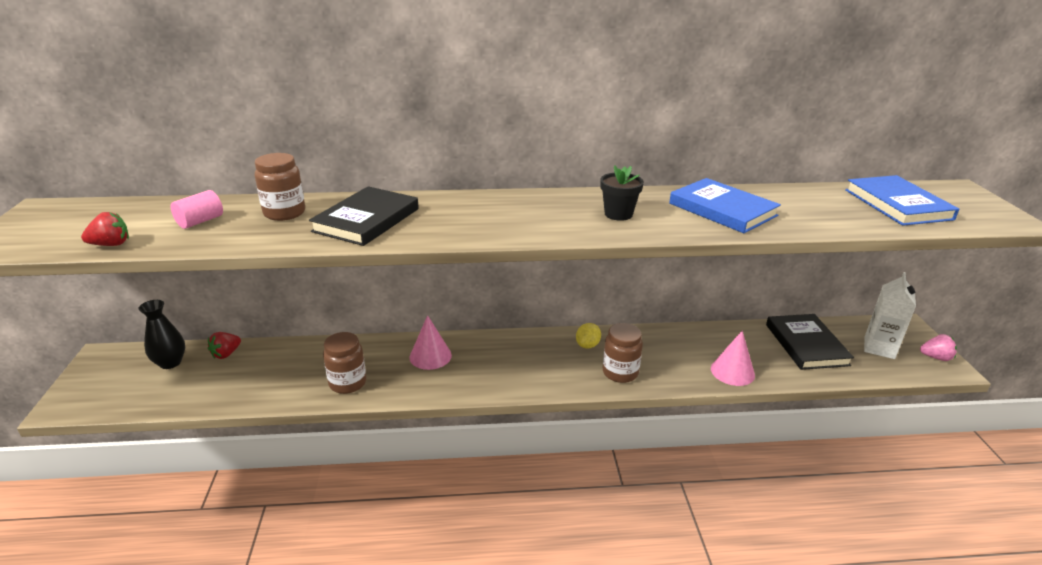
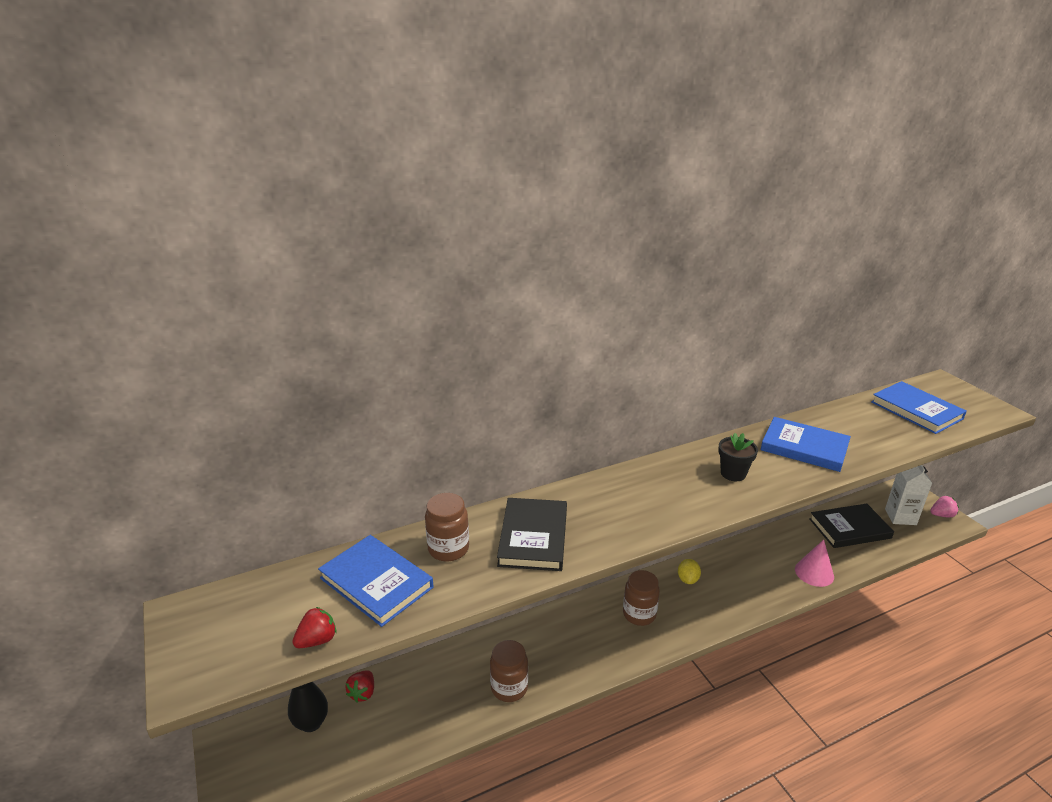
camera: 20 degrees left, 0 degrees up
(200, 221) = (376, 583): pink cylinder -> blue book
(430, 356) = (563, 633): pink cone -> none
(620, 372) = (732, 601): brown jar -> brown jar (639, 614)
(806, 344) = (849, 528): black book -> black book turned 75 degrees counterclockwise

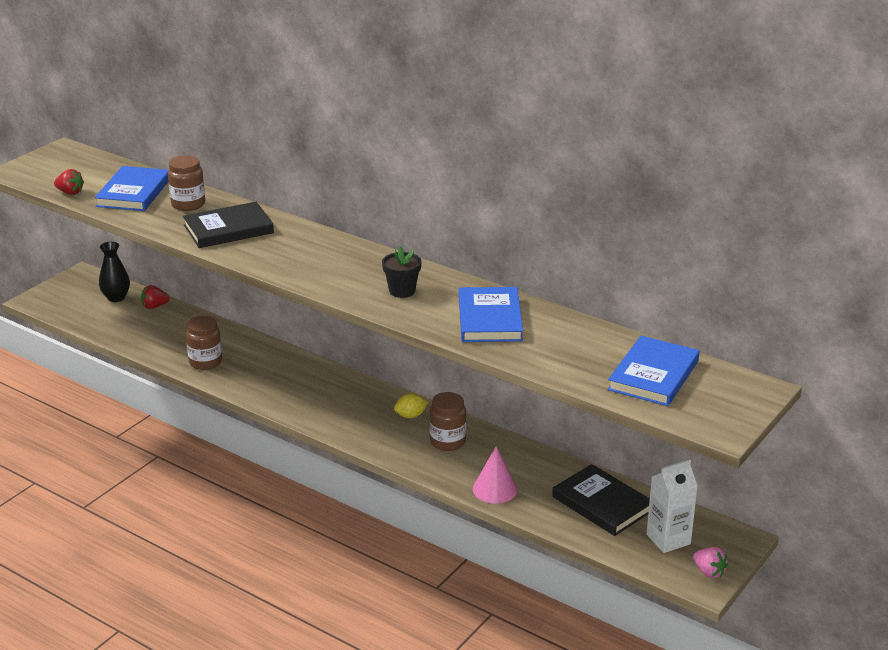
camera: 60 degrees right, 0 degrees up
(639, 614) = (338, 400): brown jar -> brown jar (447, 442)

